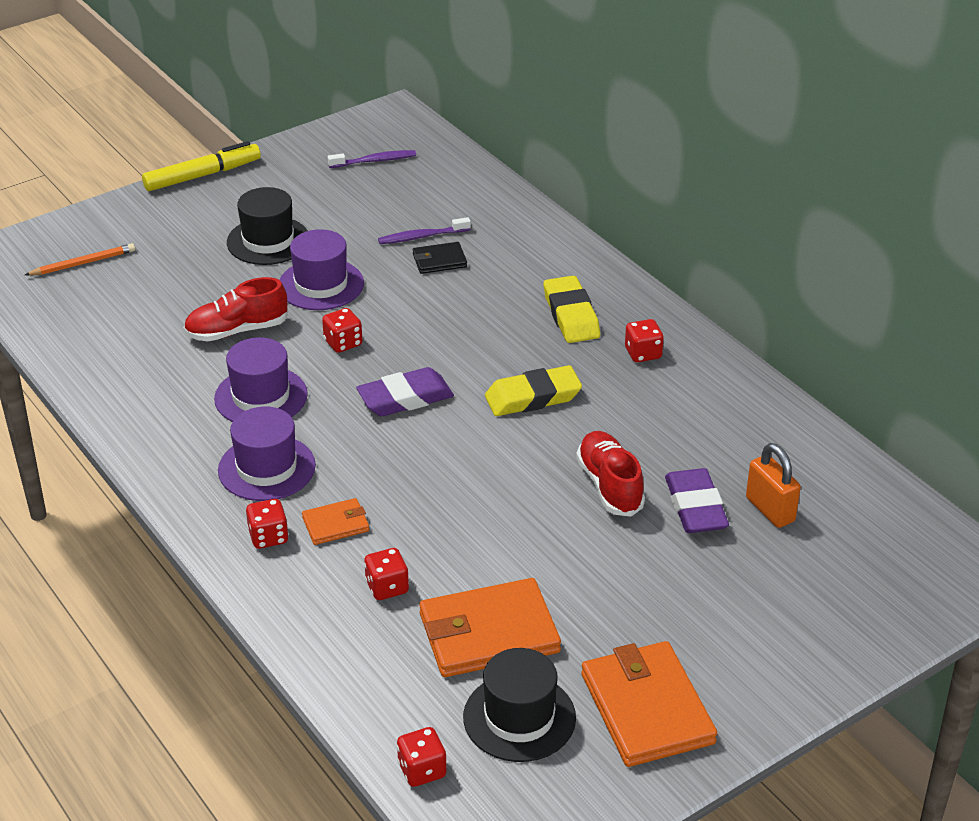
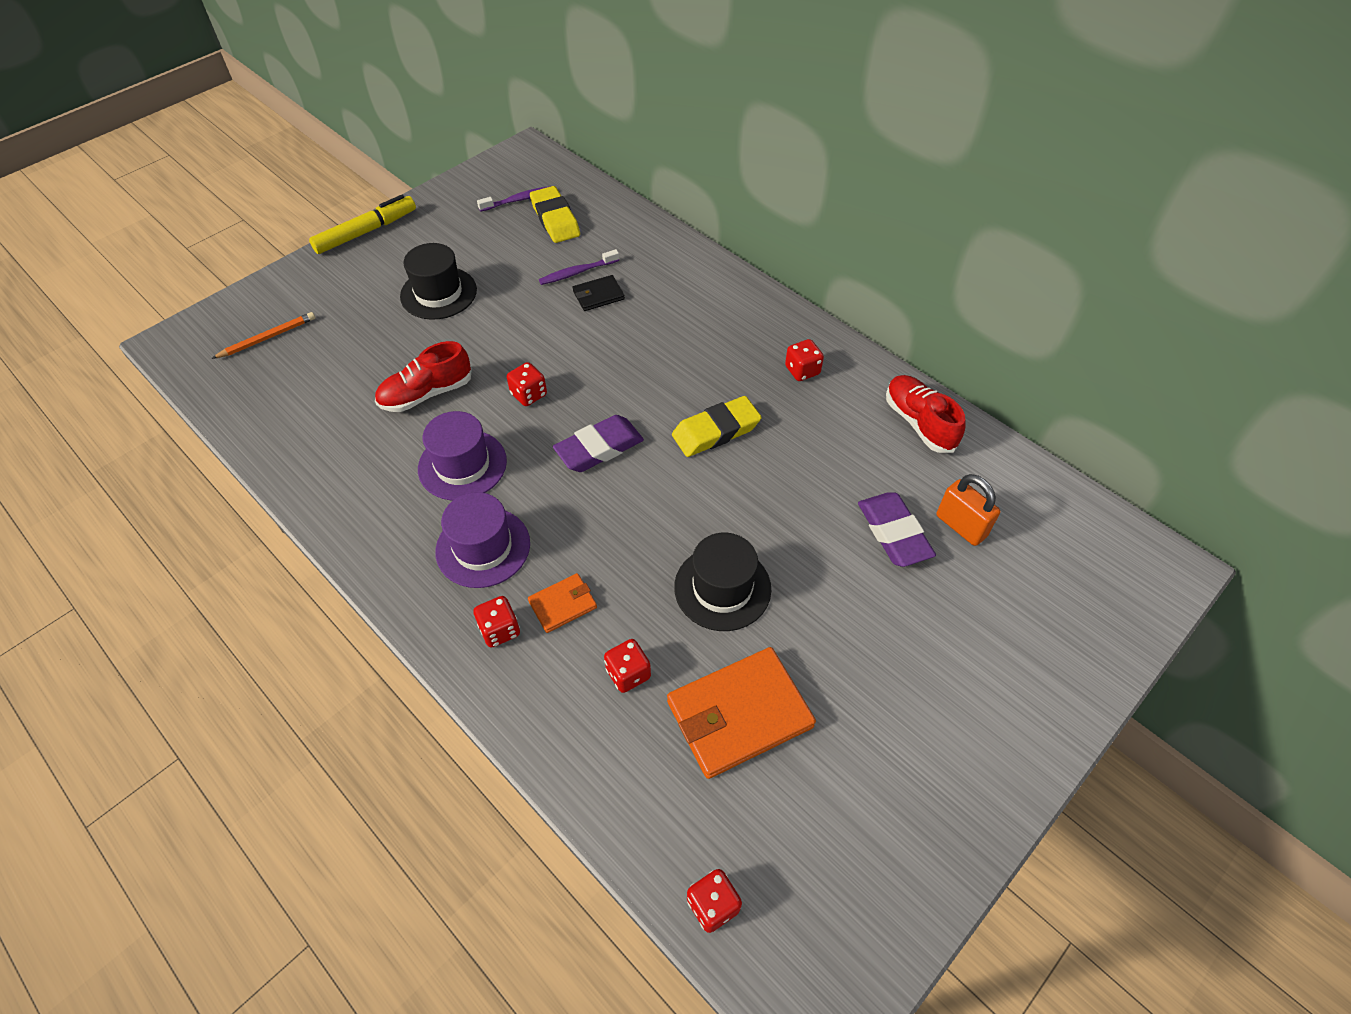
camera: 10 degrees left, 15 degrees up
(321, 285) = (496, 334): purple hat -> none
(519, 717) = (794, 817): black hat -> black hat (722, 588)
(571, 315) = (728, 338): yellow eraser -> yellow eraser (555, 219)
(609, 486) = (810, 520): red shoe -> red shoe (919, 423)
(646, 708) = (913, 783): orange wallet -> none

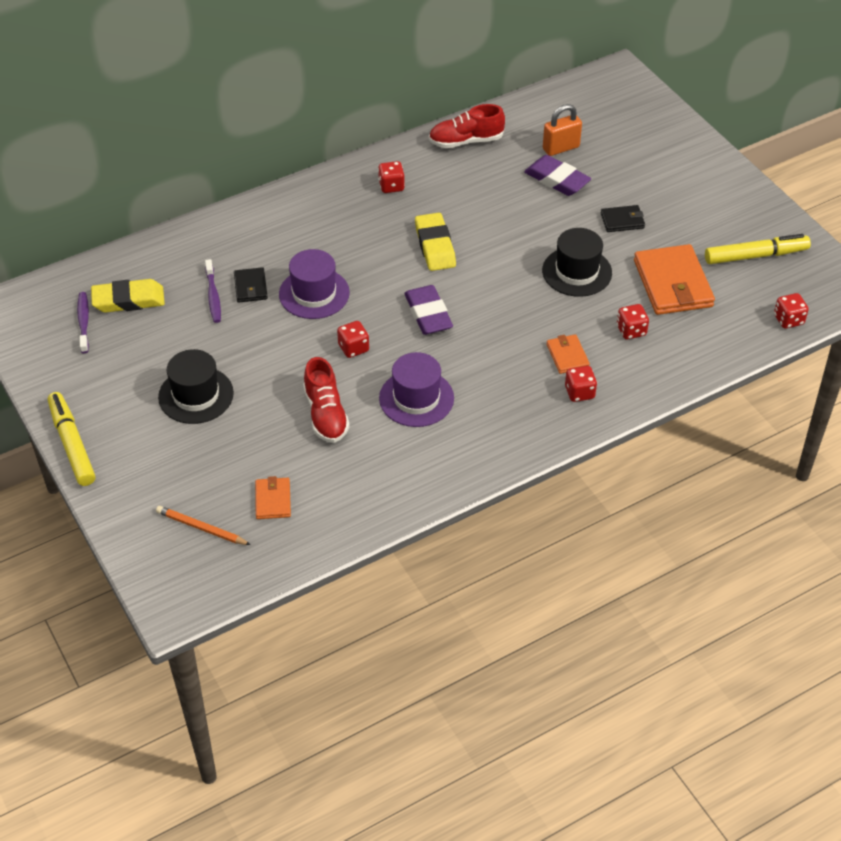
camera: 75 degrees left, 5 degrees down
(268, 338) = (201, 528): orange pencil -> orange pencil turned 45 degrees counterclockwise
(305, 380) = (273, 500): none -> orange wallet
(483, 547) = (503, 394): purple hat -> purple hat (314, 293)
(844, 831) = (755, 256): none -> yellow marker
(846, 626) = (622, 220): none -> black wallet
(893, 533) = (557, 180): purple eraser -> purple eraser turned 45 degrees clockwise

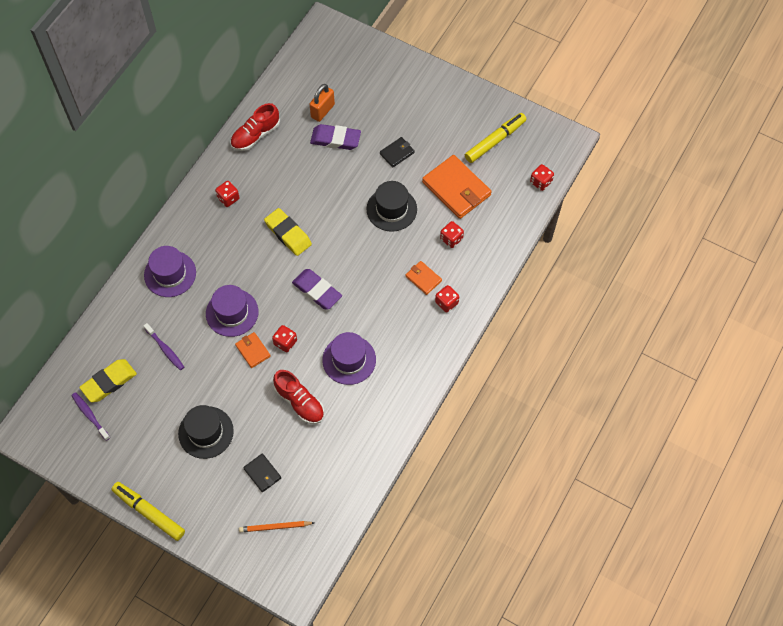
camera: 30 degrees left, 15 degrees up
(250, 287) = (186, 329): black wallet -> black wallet (262, 473)
(273, 229) = (170, 274): none -> purple hat
(273, 500) = (306, 482): orange wallet -> orange wallet (253, 351)

